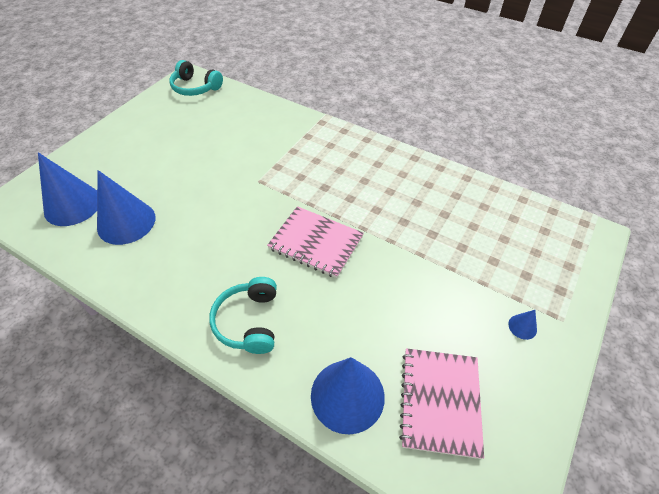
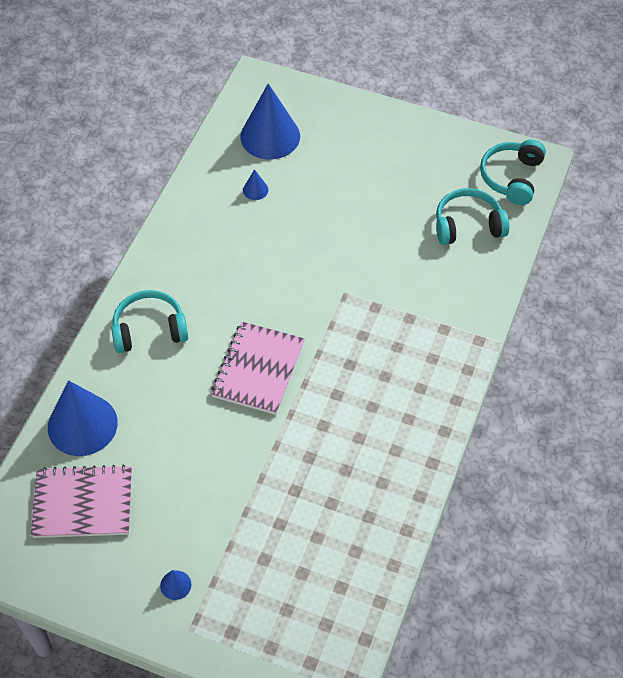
camera: 80 degrees right, 5 degrees up
(126, 222) = (255, 190): blue cone -> blue cone, size x0.41
(225, 112) = (468, 225): none -> turquoise headphones

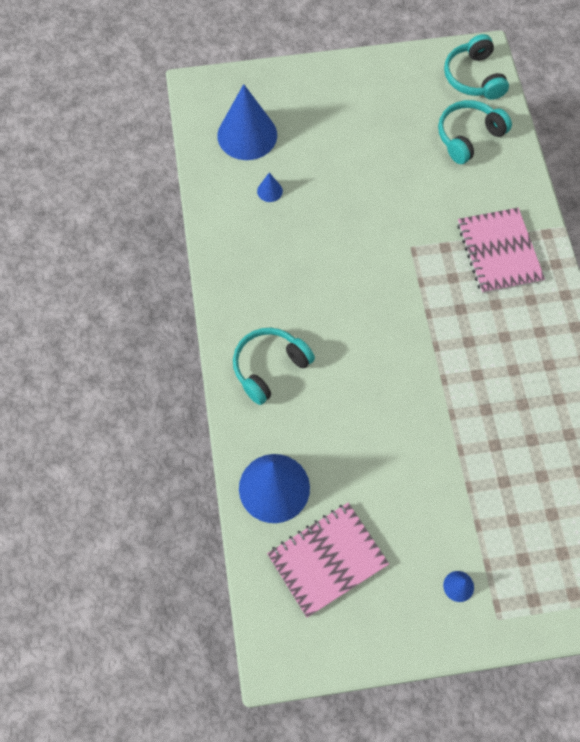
camera: 30 degrees left, 10 degrees up
(258, 369) = (389, 354): pink notebook -> pink notebook (499, 252)

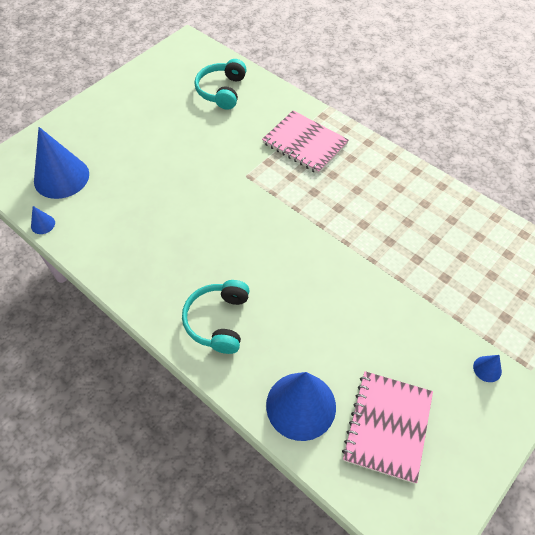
camera: 40 degrees left, 10 degrees down
(269, 191) = (111, 203): blue cone -> blue cone (43, 224)
(474, 77) = (194, 57): turquoise headphones -> none

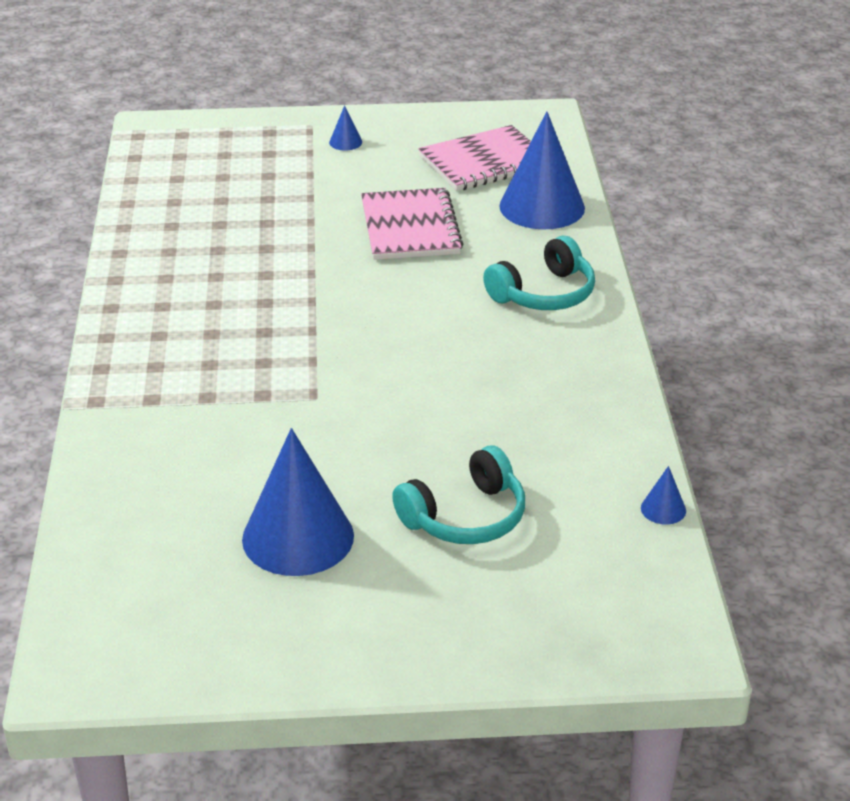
camera: 135 degrees left, 20 degrees down
(61, 177) = (576, 560): blue cone -> blue cone (298, 537)
(222, 91) = (165, 533): turquoise headphones -> turquoise headphones (465, 516)
(305, 143) = (181, 385): pink notebook -> pink notebook (410, 228)

